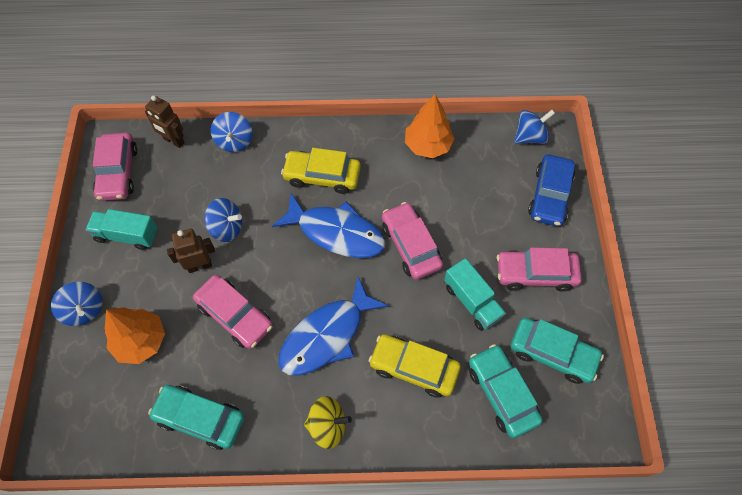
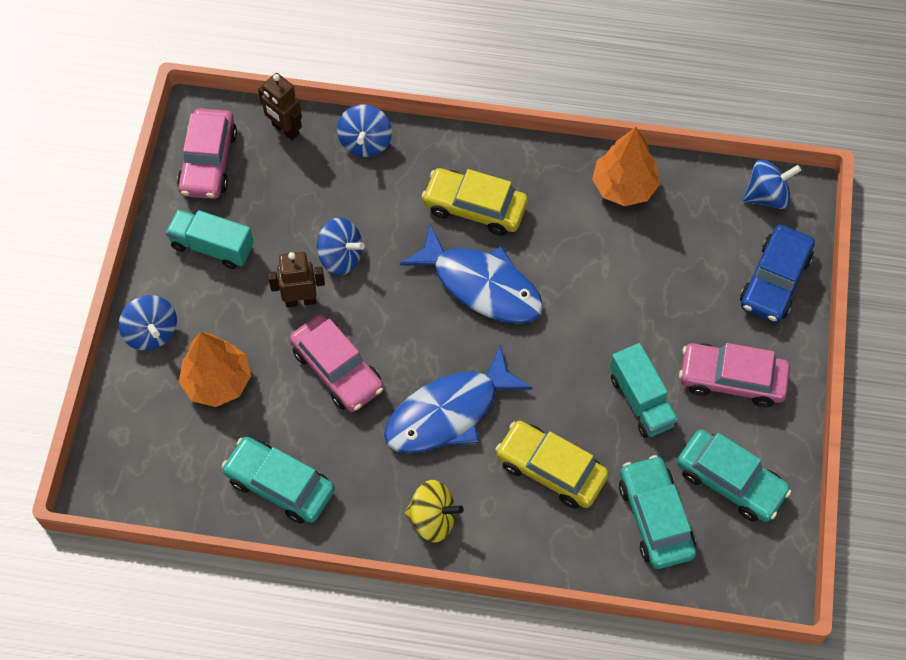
camera: 10 degrees right, 0 degrees up
(411, 245) = (576, 317): pink car -> none

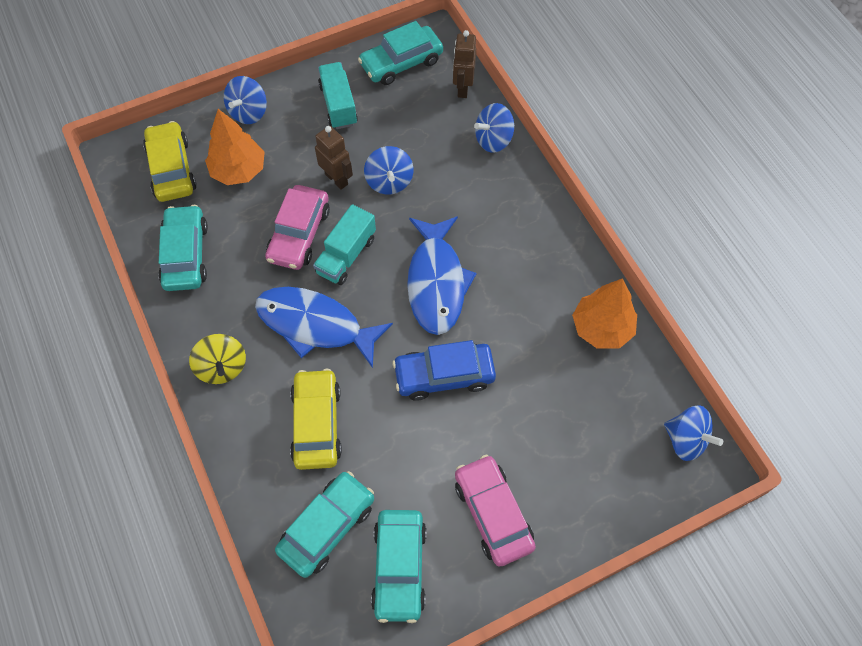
camera: 55 degrees right, 0 degrees up
(208, 161) = (401, 63): pink car -> turquoise car
(475, 207) = (498, 239): yellow car -> yellow car (172, 169)
(641, 400) = (422, 454): turquoise truck -> turquoise truck (346, 255)
(774, 280) = (611, 493): blue car -> blue car (444, 375)

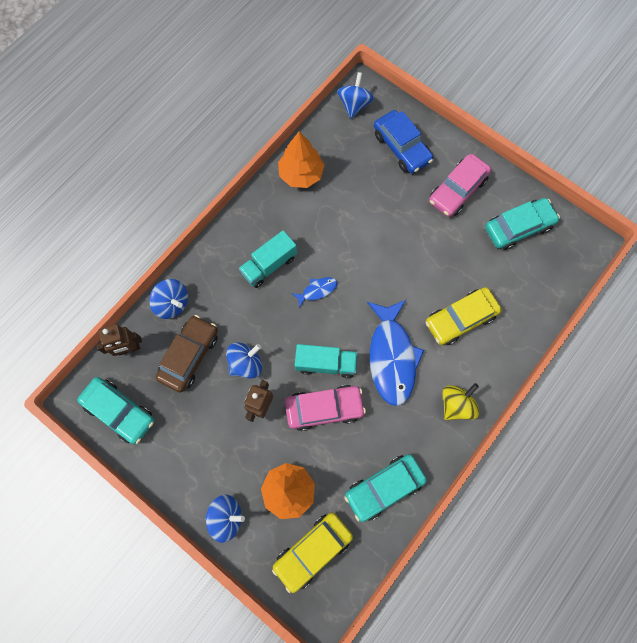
camera: 115 degrees left, 10 degrees up
(327, 527) = (519, 279): turquoise car -> none
(338, 105) = (187, 442): turquoise truck -> turquoise truck (269, 265)
(426, 136) = (189, 356): none -> brown car
(436, 282) = (317, 290): blue fish -> blue fish, size x0.44
(444, 375) = (384, 255): blue car -> blue car (401, 147)

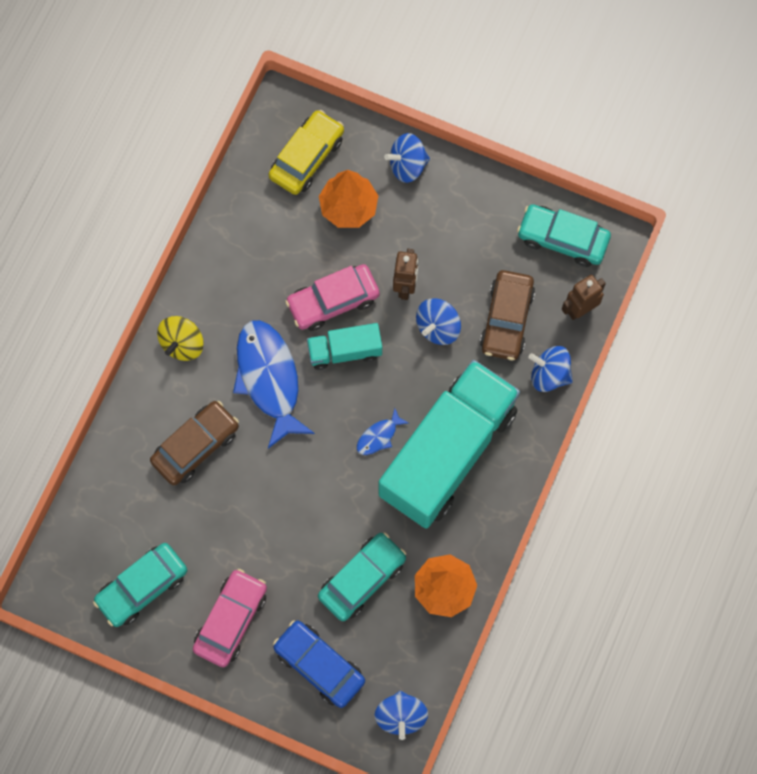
camera: 165 degrees right, 0 degrees up
(269, 265) = (448, 453): turquoise truck -> turquoise truck, size x2.21
(384, 487) = (246, 236): turquoise car -> turquoise car (362, 579)
(460, 319) = (196, 446): yellow car -> brown car

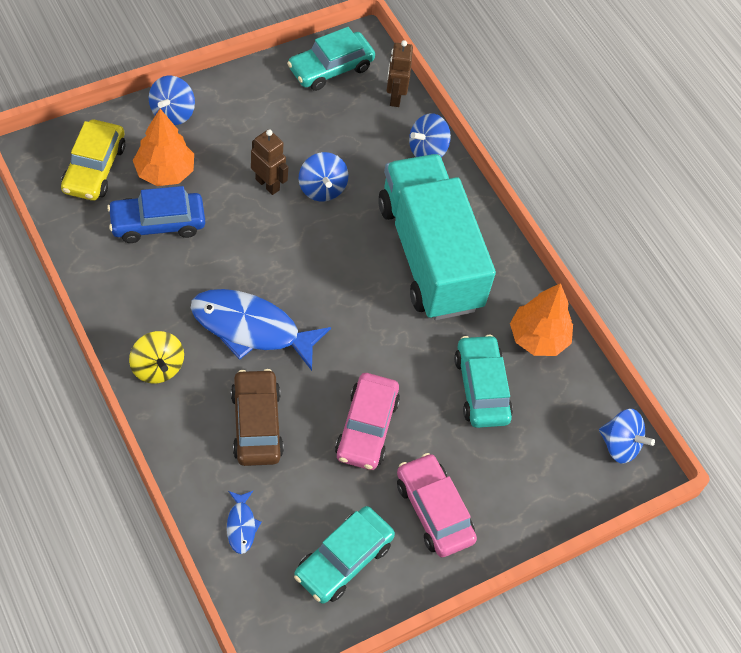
camera: 60 degrees left, 15 degrees down
(142, 587) = (343, 560): turquoise car -> turquoise car turned 45 degrees clockwise
(307, 157) = (94, 168): yellow car -> yellow car turned 150 degrees counterclockwise
(319, 665) = (529, 473): blue car -> blue car (157, 223)
(333, 301) = (231, 238): pink car -> pink car (366, 427)
(345, 351) = (280, 261): turquoise truck -> none
(379, 436) = (373, 290): blue fish -> blue fish (241, 525)
(506, 319) = (358, 144): brown car -> none

